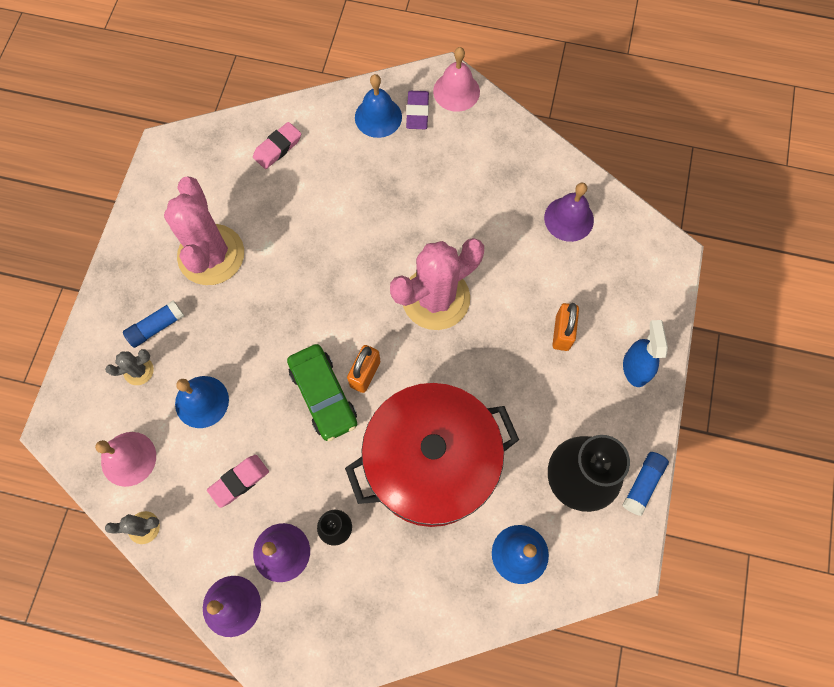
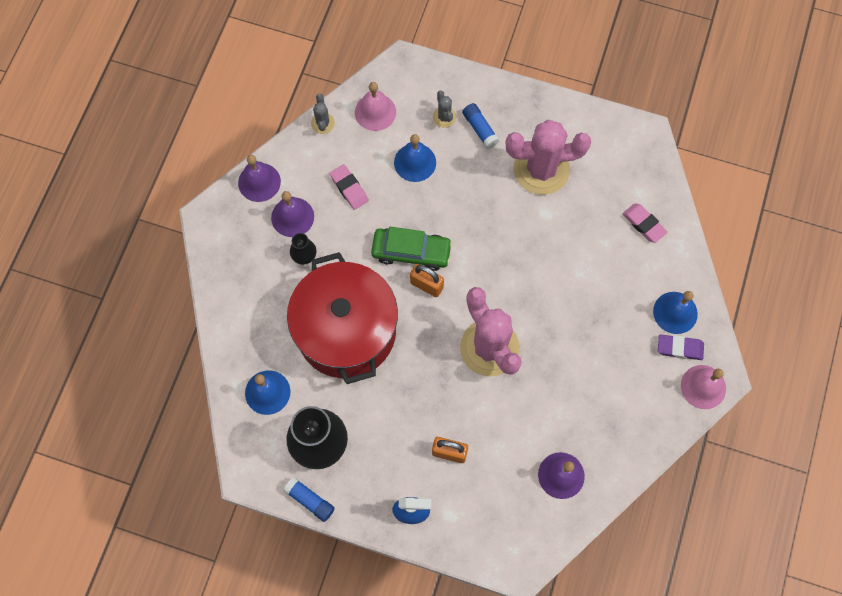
camera: 95 degrees right, 0 degrees up
(323, 395) = (411, 252): green car -> green car turned 150 degrees counterclockwise

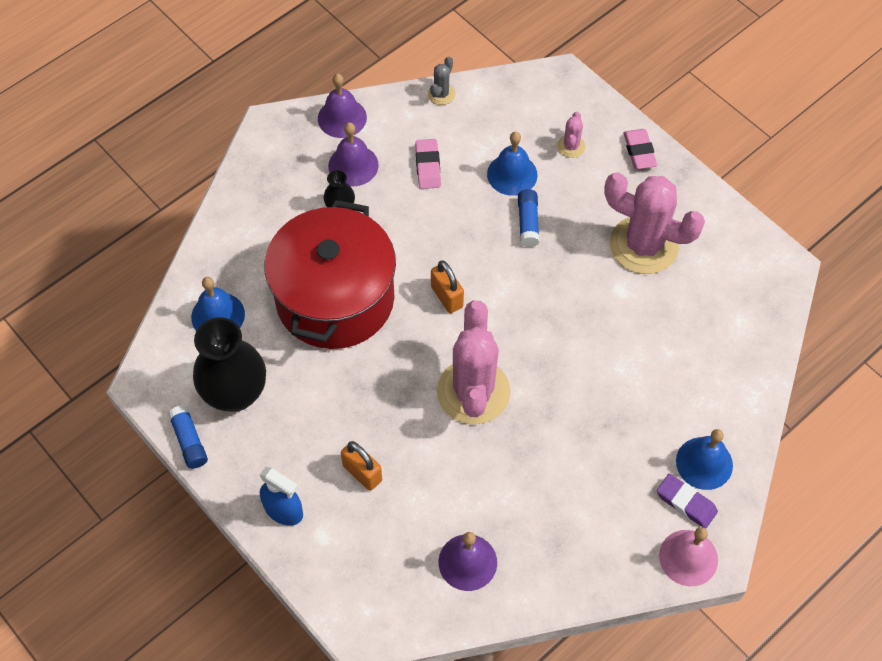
camera: 30 degrees right, 10 degrees down
(375, 112) = (502, 108): pink bell -> none
(411, 252) = (452, 257): green car -> none
(444, 117) = (571, 146): grey cactus -> pink cactus
(480, 129) = (601, 175): blue glue stick -> blue glue stick (528, 223)
(644, 224) = (724, 355): pink eraser -> pink eraser (639, 151)

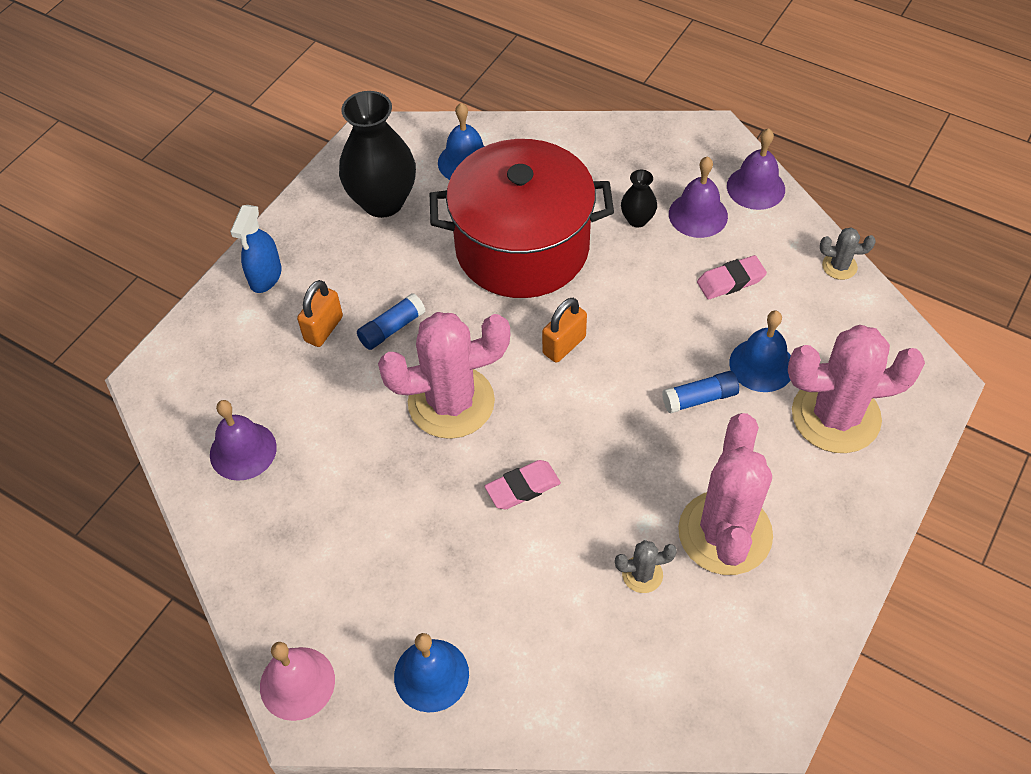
camera: 75 degrees right, 5 degrees down
(189, 441) = (320, 183): blue glue stick -> blue glue stick (392, 328)
(571, 146) = (835, 416): pink cactus -> pink cactus, size x2.34
(639, 151) = (869, 495): pink eraser -> pink eraser (522, 487)
(661, 306) = (642, 574): none -> grey cactus
(686, 503) = (370, 664): purple eraser -> none

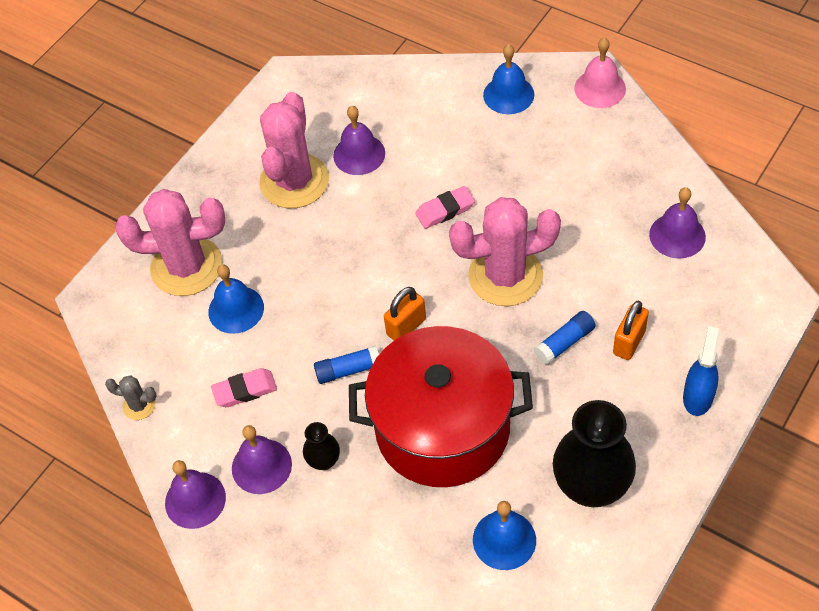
camera: 175 degrees left, 0 degrees up
(642, 574) = (359, 154): grey cactus -> purple bell
(699, 398) = (294, 280): blue glue stick -> blue glue stick (348, 370)

